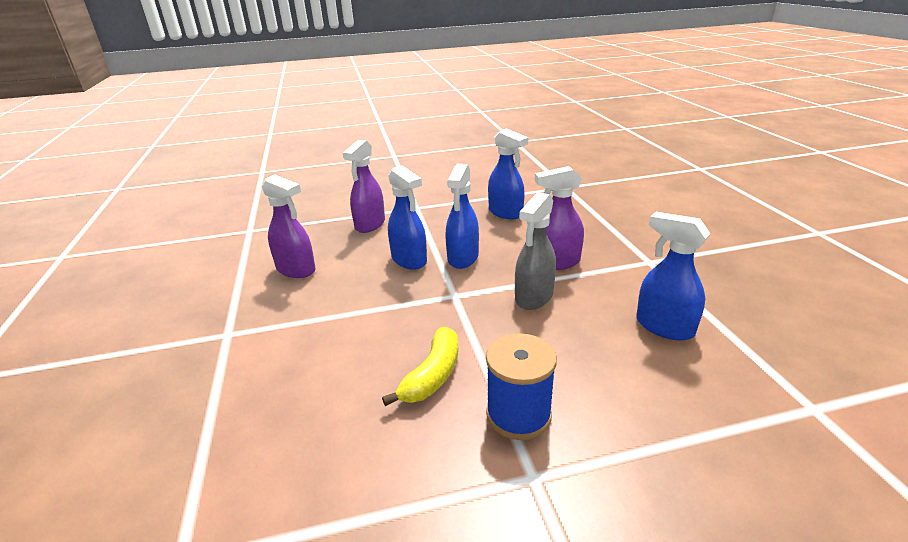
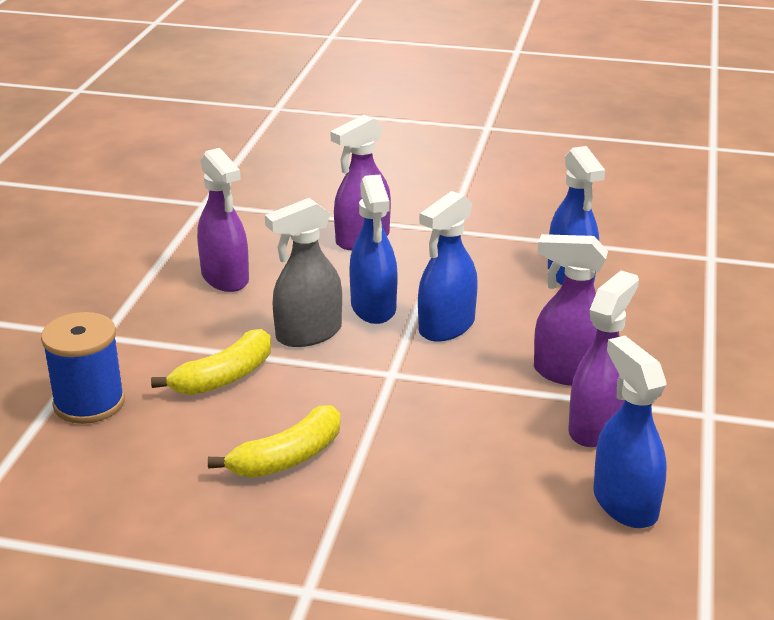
camera: 25 degrees right, 0 degrees up
(342, 334) = (224, 377): none -> yellow banana
(518, 414) = (345, 531): blue spool -> blue spool (89, 403)
(534, 297) = (491, 409): grey spray bottle -> grey spray bottle (308, 334)
(602, 287) = (597, 427): none -> purple spray bottle

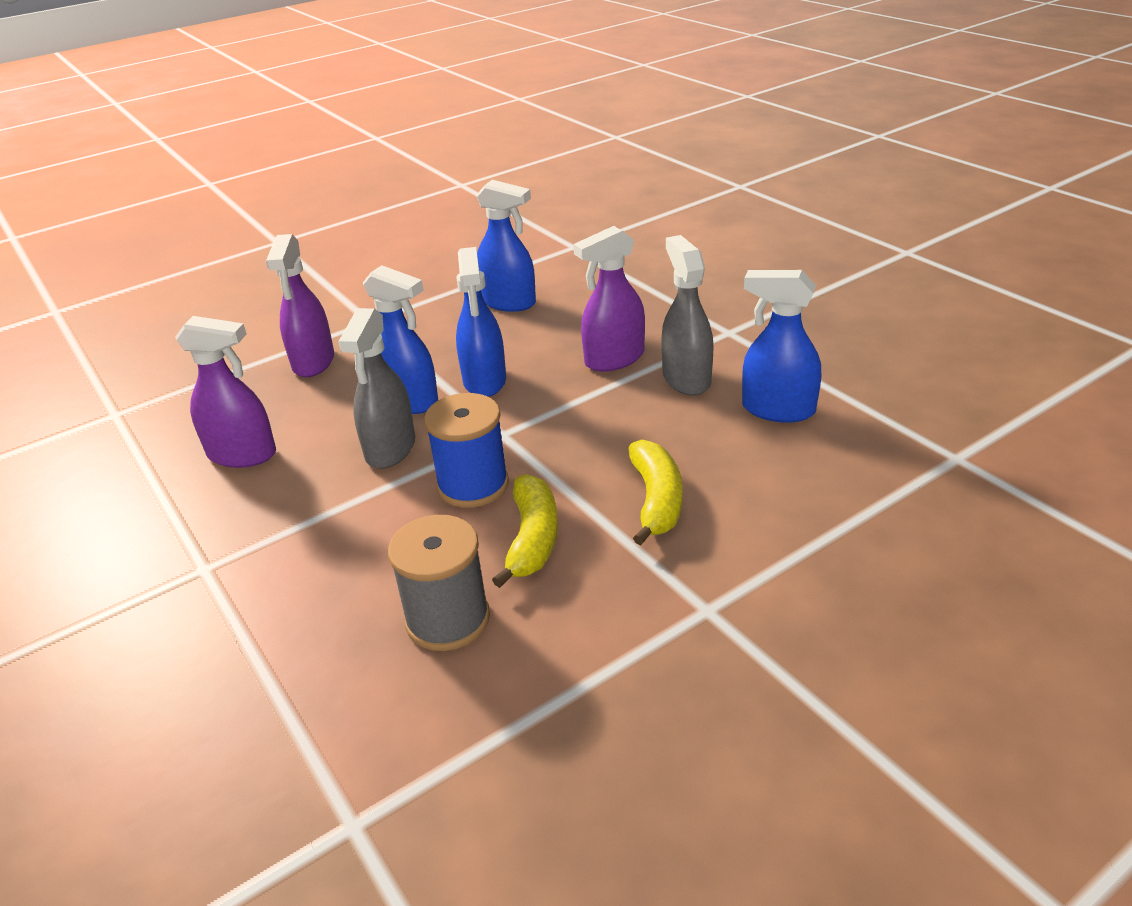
camera: 45 degrees left, 5 degrees up
(89, 403) = (290, 625): blue spool -> blue spool (473, 485)
(162, 467) = (448, 619): none -> grey spool
(224, 377) = (377, 522): yellow banana -> yellow banana (656, 500)
(597, 427) = (686, 379): purple spray bottle -> grey spray bottle

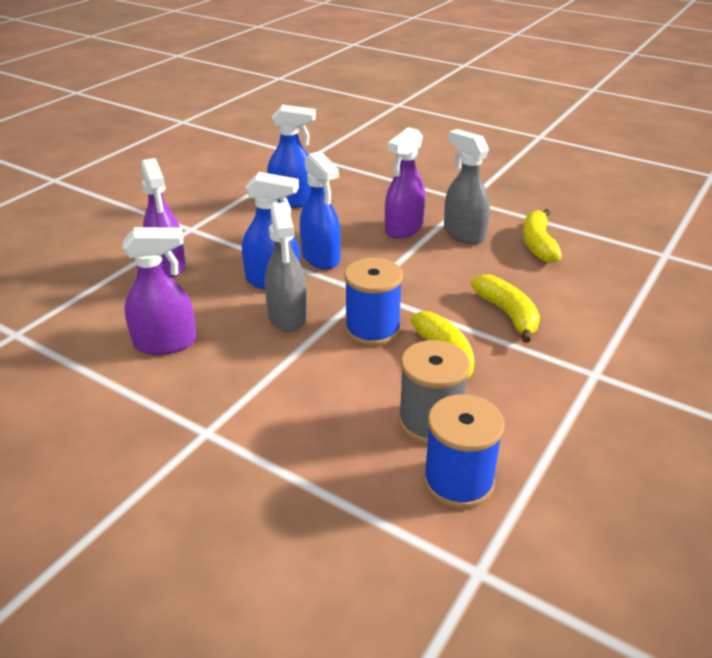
camera: 25 degrees left, 0 degrees up
(420, 705) = (458, 481): none -> blue spool
(777, 410) = (538, 244): blue spray bottle -> yellow banana

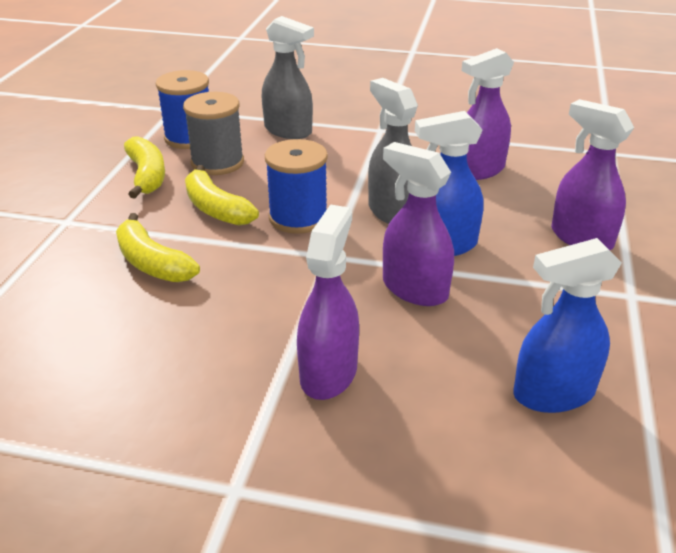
camera: 160 degrees right, 0 degrees up
(321, 258) = (414, 289): blue spray bottle -> purple spray bottle
(463, 234) = (226, 385): grey spray bottle -> grey spray bottle (288, 131)
(538, 244) = (98, 392): yellow banana -> yellow banana (147, 176)

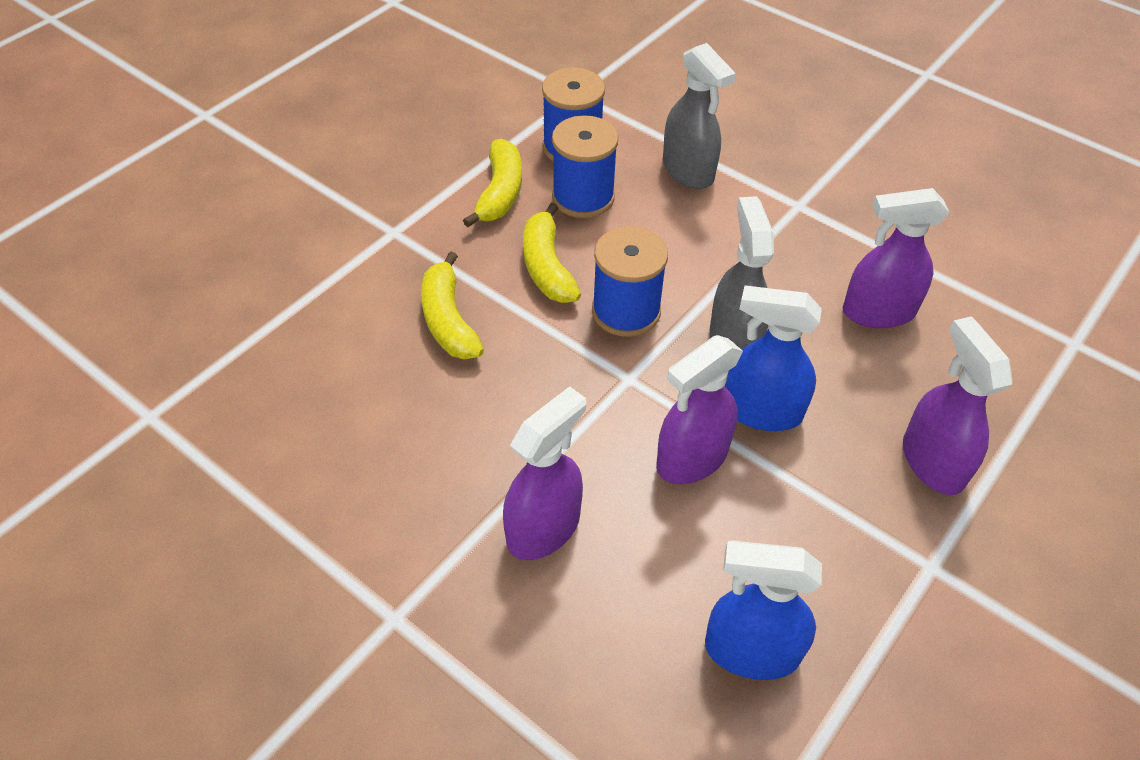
camera: 25 degrees right, 15 degrees up
(217, 162) = (583, 197): grey spool -> blue spool
(414, 289) = (691, 459): purple spray bottle -> purple spray bottle turned 105 degrees counterclockwise

